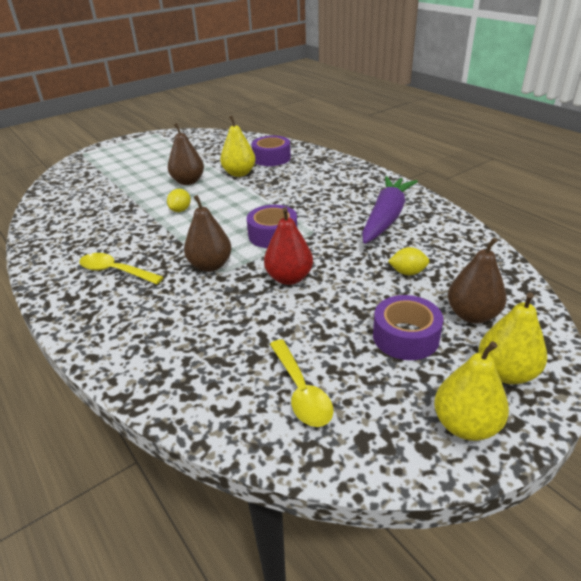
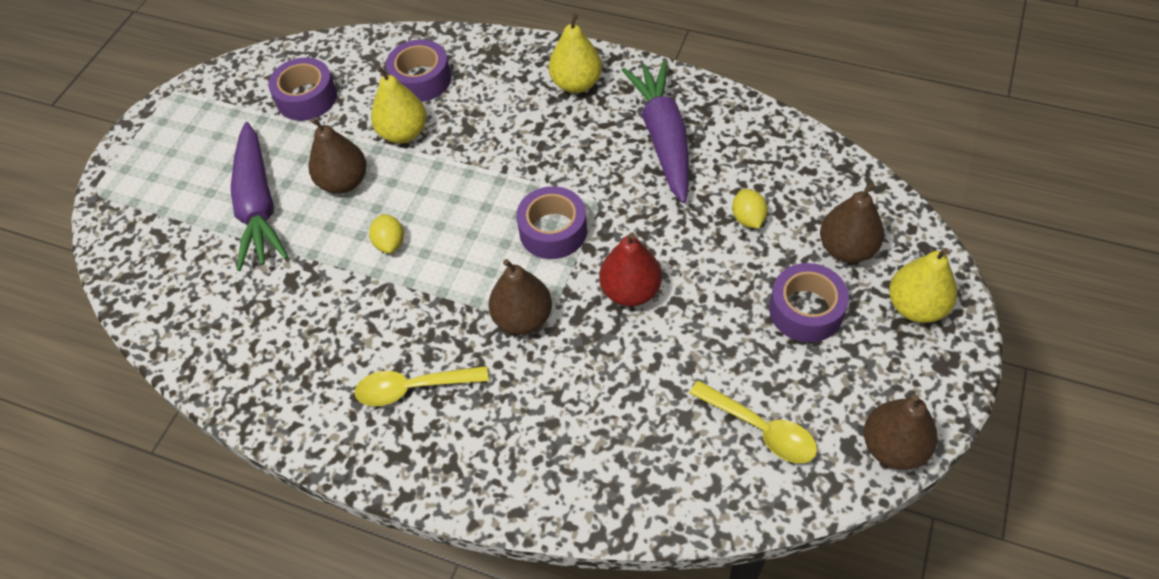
camera: 30 degrees left, 20 degrees up
(139, 177) = (258, 205): none -> purple carrot
(209, 149) = (307, 98): none -> purple tape
(403, 459) = (893, 447): none -> brown pear
(407, 272) = (748, 219): yellow lemon -> yellow lemon turned 75 degrees counterclockwise
(465, 425) = (918, 384): yellow pear -> yellow pear (576, 83)

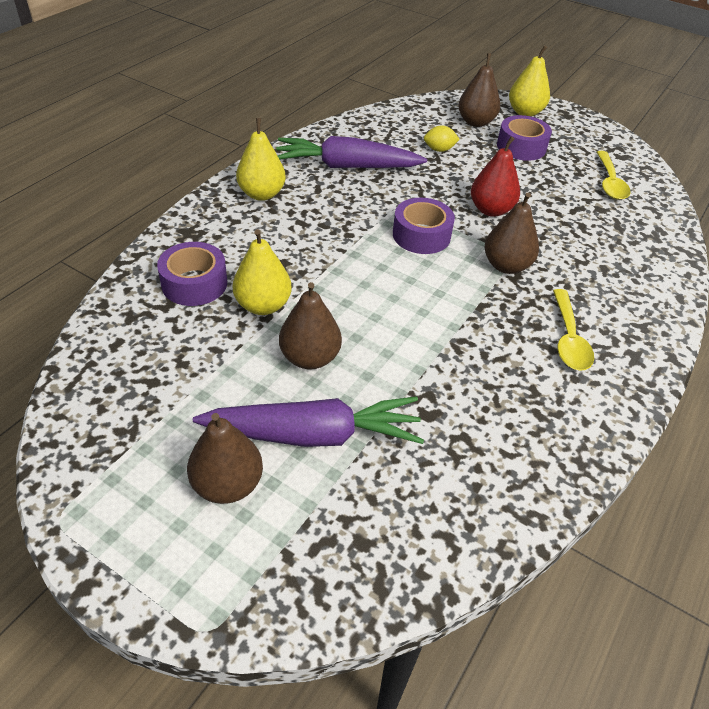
camera: 85 degrees left, 10 degrees down
(307, 98) = (163, 376): purple tape -> none
(390, 243) = (403, 333): yellow lemon -> none
(761, 429) = (610, 182): yellow spoon -> yellow spoon turned 135 degrees clockwise
(893, 447) = (622, 143): brown pear -> brown pear (227, 485)

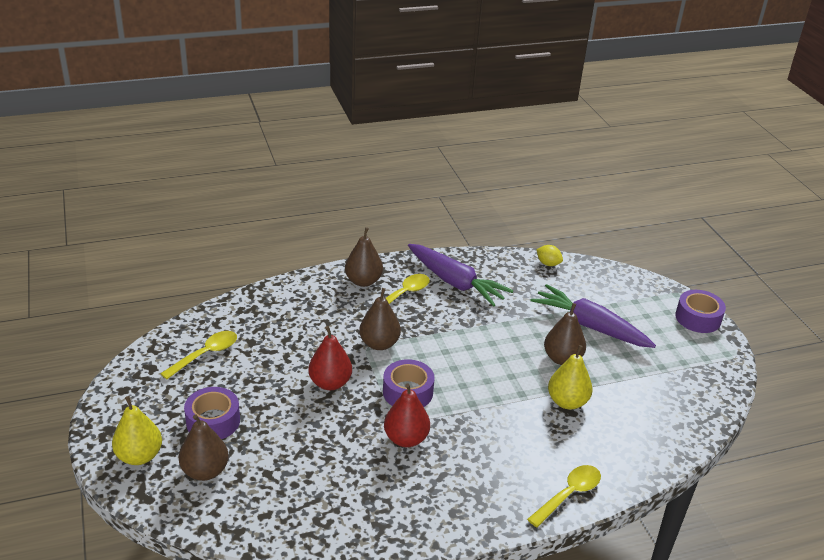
camera: 140 degrees left, 10 degrees down
(194, 283) = (604, 441): purple tape -> purple tape (698, 318)
(199, 222) = (569, 494): none -> yellow spoon
(227, 485) = (647, 329): brown pear -> brown pear (363, 281)
(262, 194) = (495, 496): yellow pear -> none
(346, 166) = (391, 486): purple carrot -> purple carrot (455, 282)
(375, 199) = (406, 439): none -> red pear
(439, 150) = (287, 458): yellow lemon -> yellow lemon (548, 263)

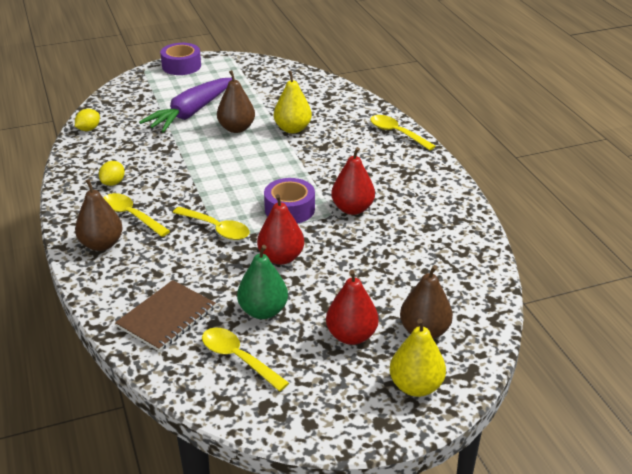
camera: 90 degrees left, 0 degrees up
(213, 421) = (351, 336): purple tape -> red pear
(258, 369) = (263, 311): none -> green pear
(264, 317) = (167, 317): none -> brown notebook
(379, 344) = (216, 229): brown pear -> yellow spoon
(455, 282) = (113, 183): purple carrot -> yellow lemon

